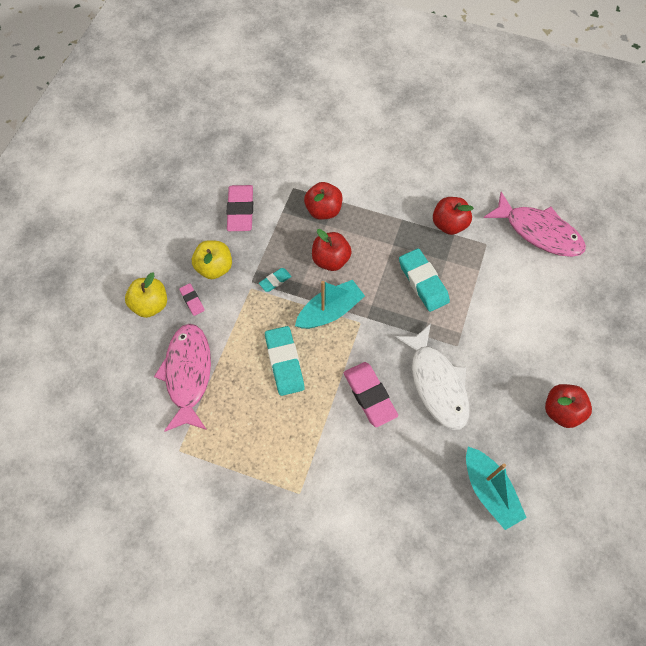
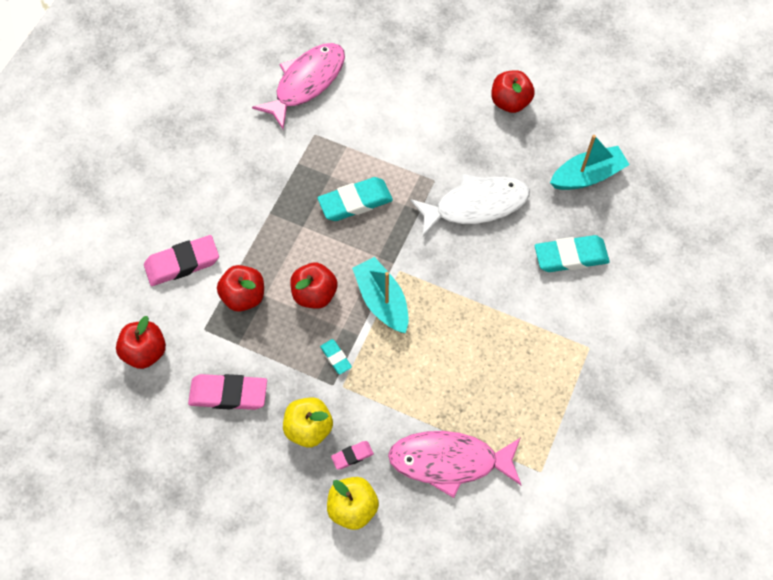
camera: 85 degrees left, 0 degrees up
(284, 362) = (442, 353): turquoise eraser -> turquoise eraser (571, 256)
(370, 395) = (485, 270): pink eraser -> pink eraser (182, 263)
(449, 224) = (284, 166): red apple -> red apple (145, 352)

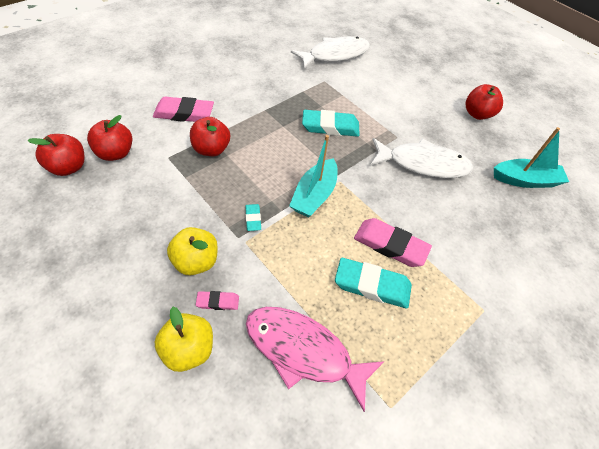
camera: 20 degrees right, 10 degrees down
(228, 394) = (152, 207): pink eraser -> pink eraser (390, 245)
(306, 83) = (335, 55): pink fish -> white fish
(314, 294) = (264, 169): red apple -> red apple (69, 167)
(382, 300) = (314, 195): turquoise boat -> turquoise boat turned 150 degrees counterclockwise
(571, 256) = (491, 230): turquoise eraser -> turquoise eraser (372, 285)

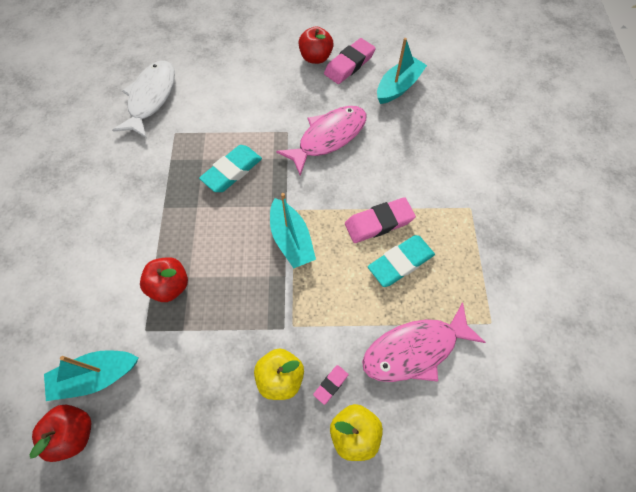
camera: 45 degrees left, 10 degrees up
(116, 153) = (96, 376): red apple -> turquoise boat
(184, 113) = (101, 280): pink eraser -> pink eraser (349, 64)
(253, 219) = (275, 303): turquoise eraser -> none
(423, 164) = (328, 137): white fish -> pink fish

